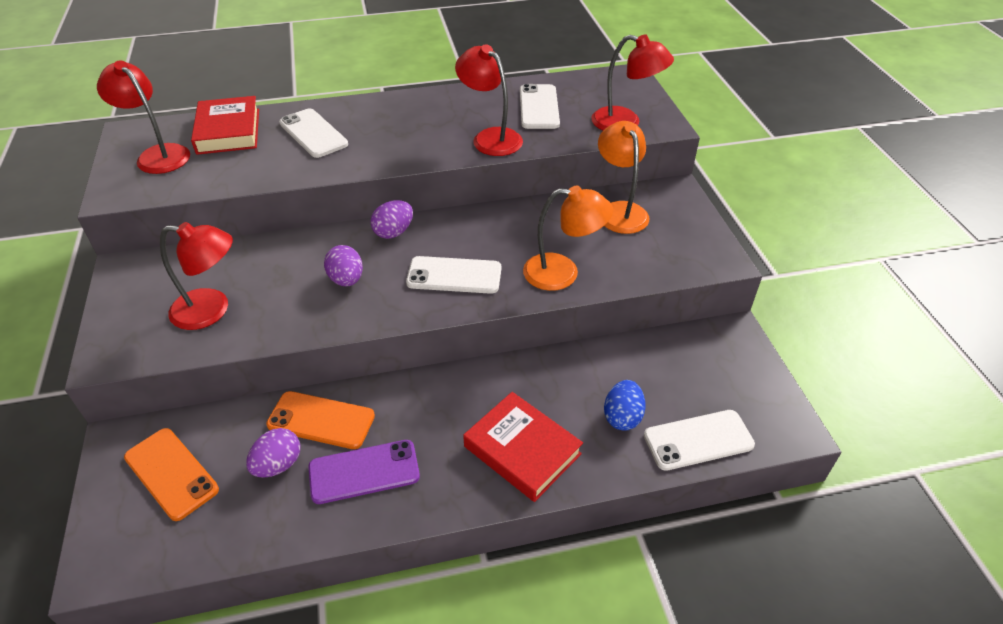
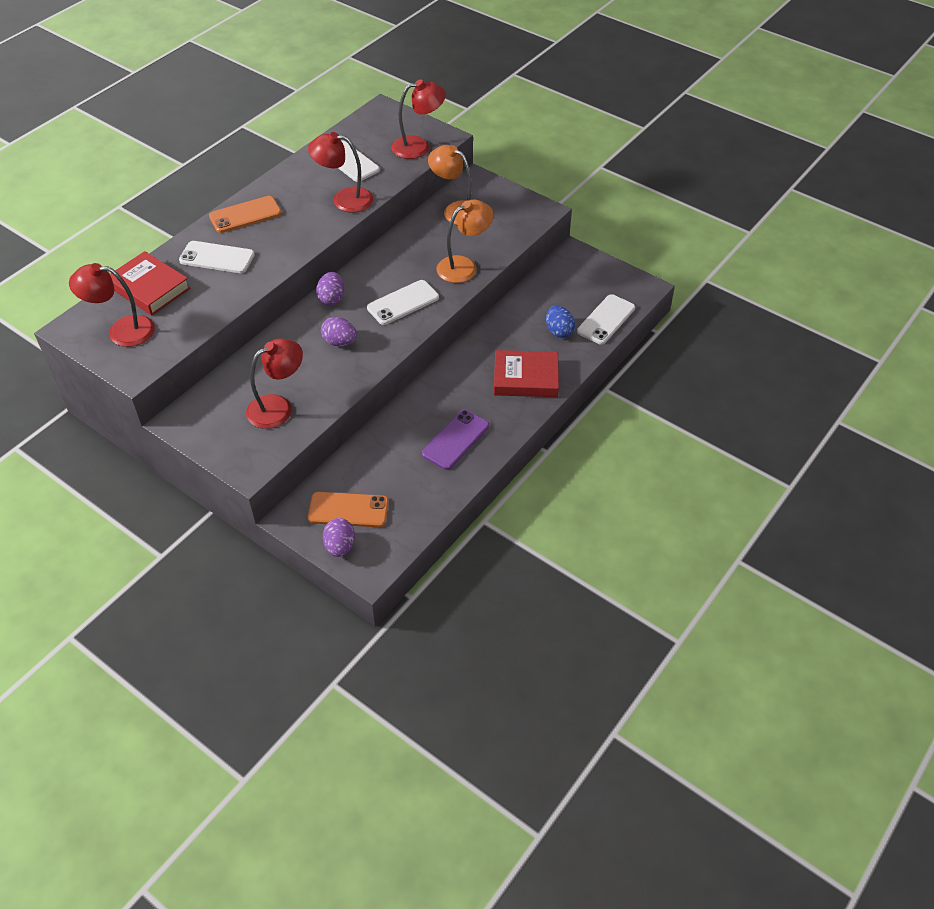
camera: 40 degrees left, 5 degrees up
(278, 465) = (404, 467): purple egg -> purple egg (340, 546)
(321, 420) = (399, 433): orange phone -> orange phone (245, 215)

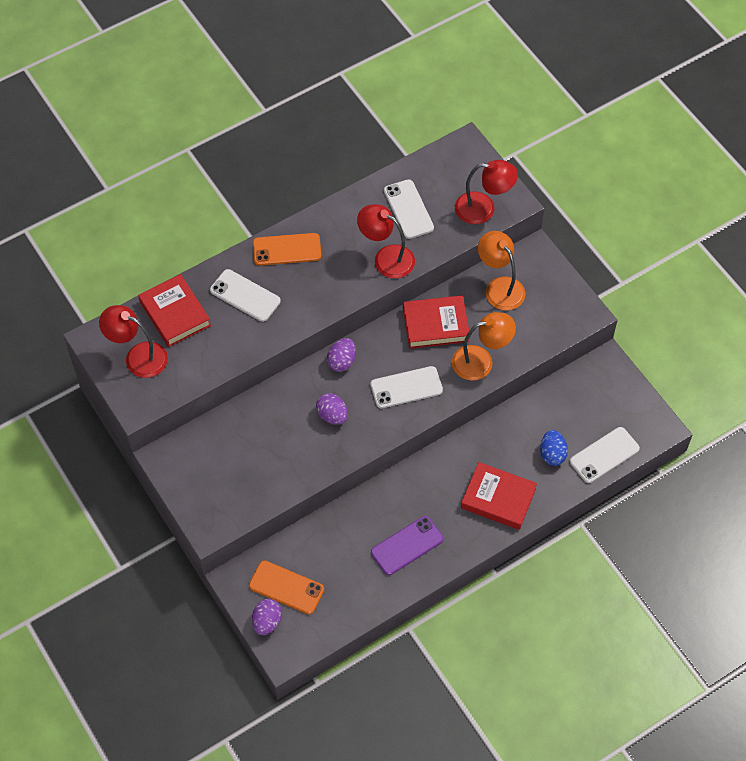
camera: 20 degrees right, 10 degrees up
(278, 407) = (254, 471): red lamp -> none
(409, 250) = (435, 325): none -> red book

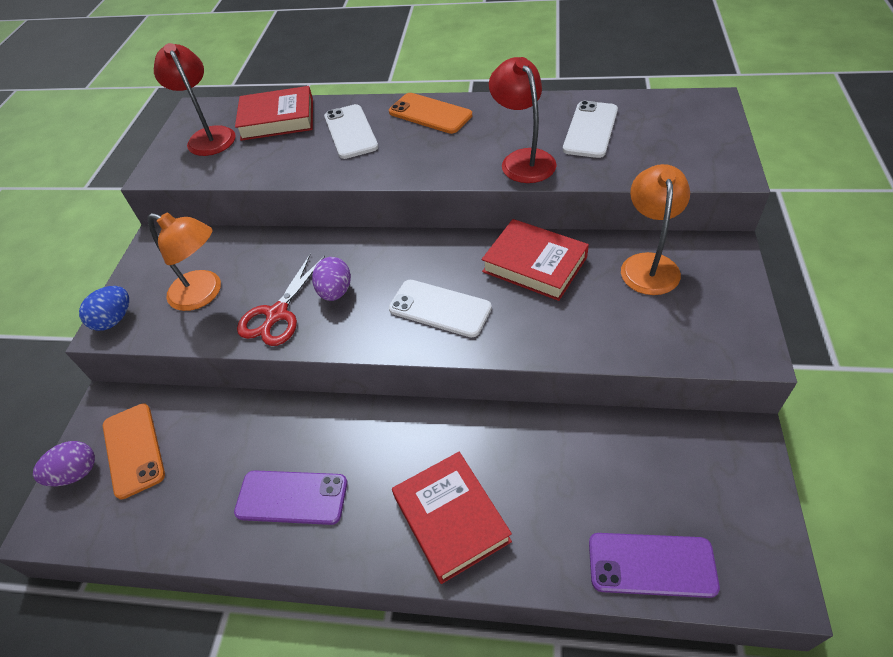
camera: 45 degrees right, 10 degrees down
(175, 313) = (277, 119): red book -> red book turned 75 degrees clockwise
(311, 451) = (277, 314): none -> red scissors
(342, 361) = (400, 247): purple egg -> none
(481, 361) = (555, 328): orange lamp -> orange lamp (204, 294)
(483, 208) = (683, 161): red lamp -> none
(552, 454) = (573, 510): blue egg -> blue egg (114, 320)
(604, 455) = (651, 565): white phone -> purple phone

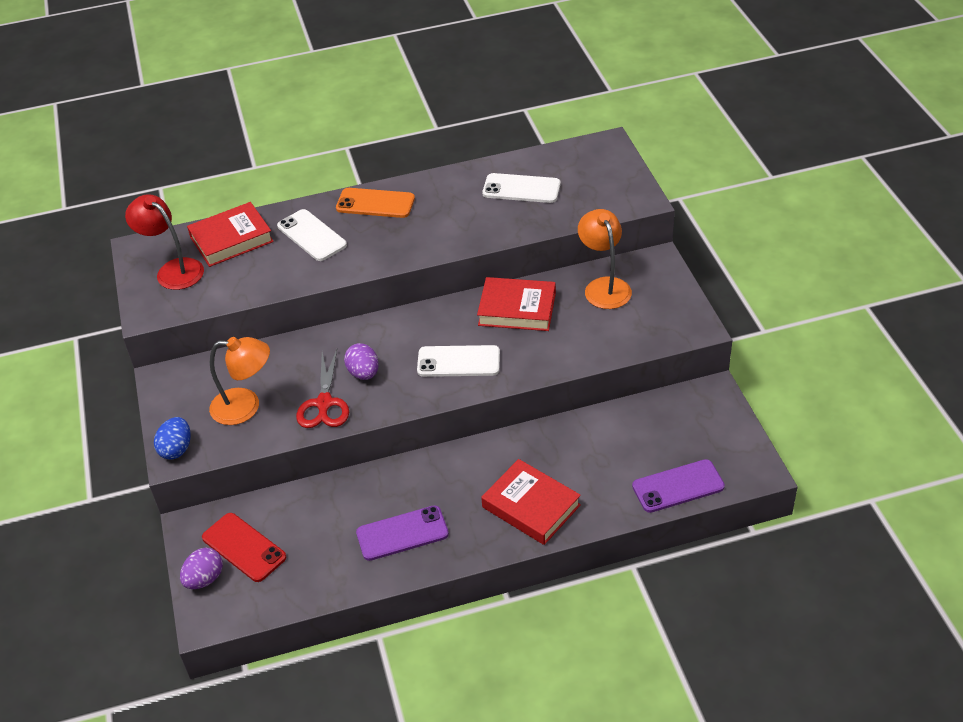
camera: 25 degrees left, 5 degrees down
(133, 450) = (244, 547): orange phone -> red phone
(523, 159) = (478, 226): red lamp -> none
(590, 130) = (521, 189): white phone -> white phone turned 75 degrees counterclockwise

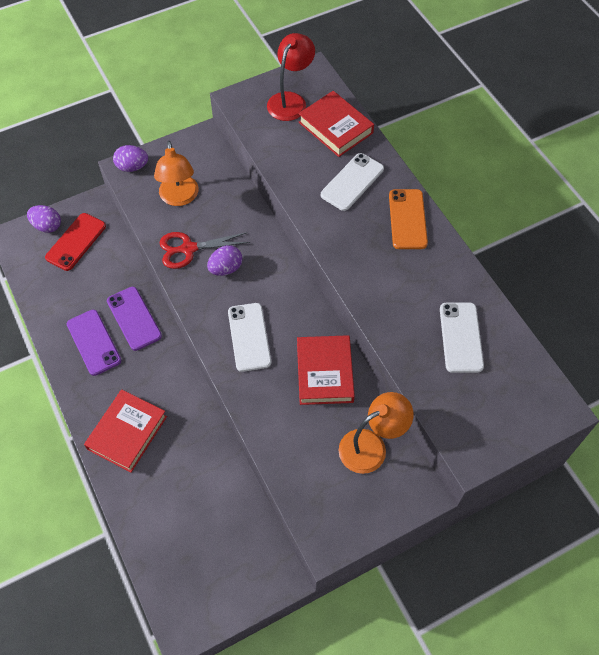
camera: 75 degrees right, 15 degrees up
(176, 449) = (132, 167): blue egg -> purple egg
(678, 486) = (158, 555): purple phone -> purple phone (134, 318)

